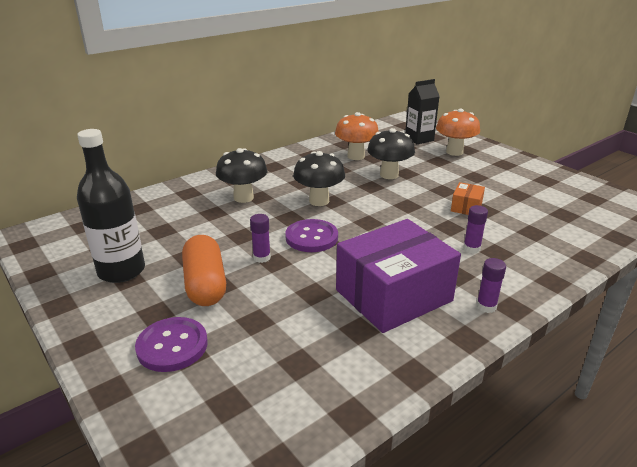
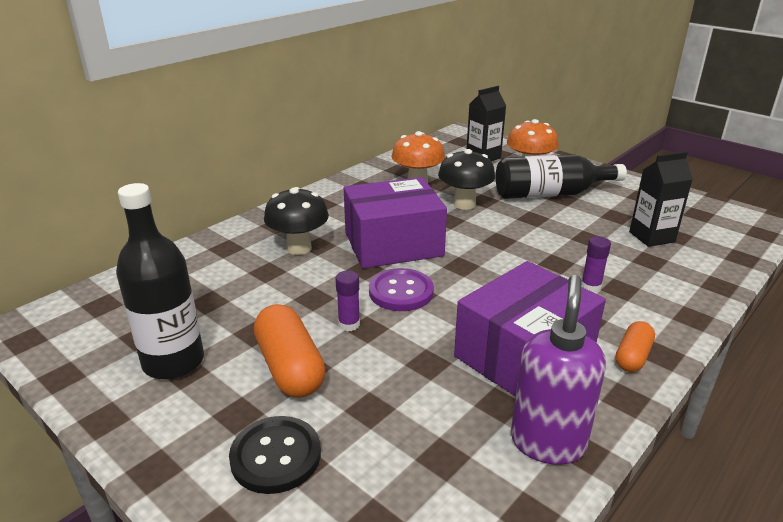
camera: 10 degrees left, 0 degrees up
(172, 346) = (276, 456): purple button -> black button
(319, 201) = (393, 244): black mushroom -> purple box
(387, 363) = (547, 442): none -> purple soap dispenser
(465, 172) = (550, 194): none -> black bottle
(466, 207) = (566, 236): orange box -> none
(486, 306) = (632, 356): purple glue stick -> orange capsule
(542, 213) = (651, 237): none -> black carton

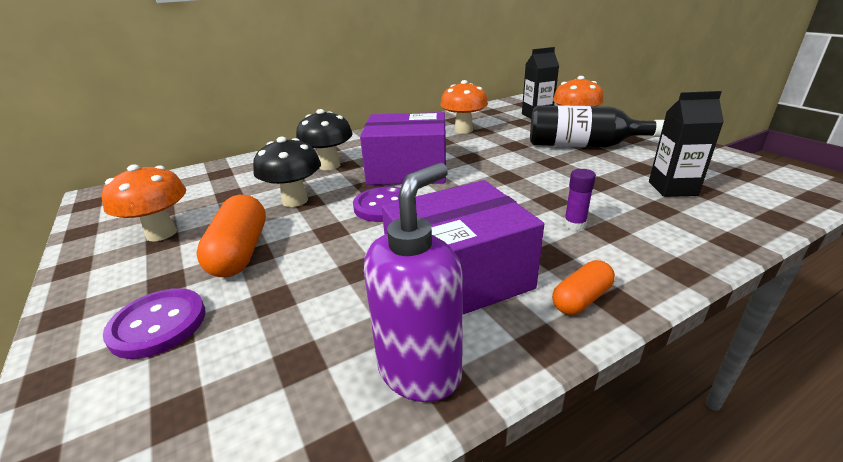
camera: 20 degrees right, 0 degrees up
(173, 362) = (161, 233): black bottle -> orange mushroom
(276, 456) = (158, 324): black button -> purple button
(349, 324) = (318, 226): purple glue stick -> none
(464, 204) = (494, 147): black mushroom -> black mushroom (295, 201)

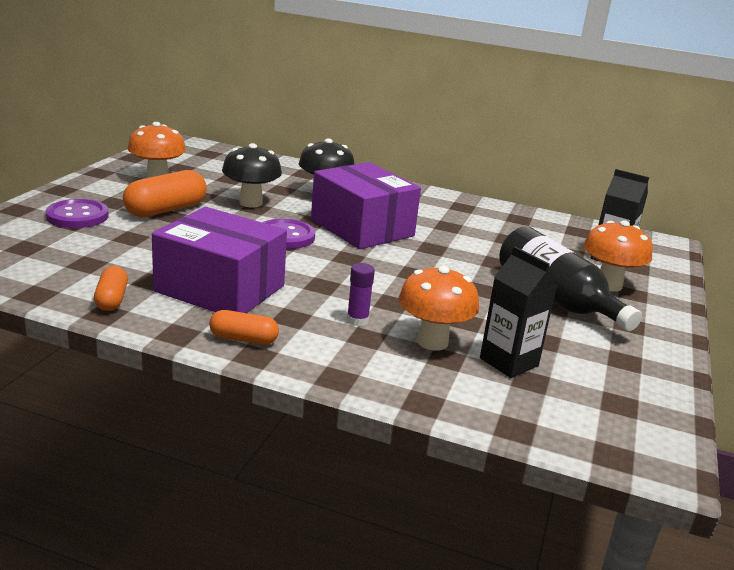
camera: 45 degrees right, 5 degrees down
(420, 371) = (112, 299): purple soap dispenser -> orange capsule
(463, 130) = (495, 229): orange mushroom -> orange mushroom (432, 342)

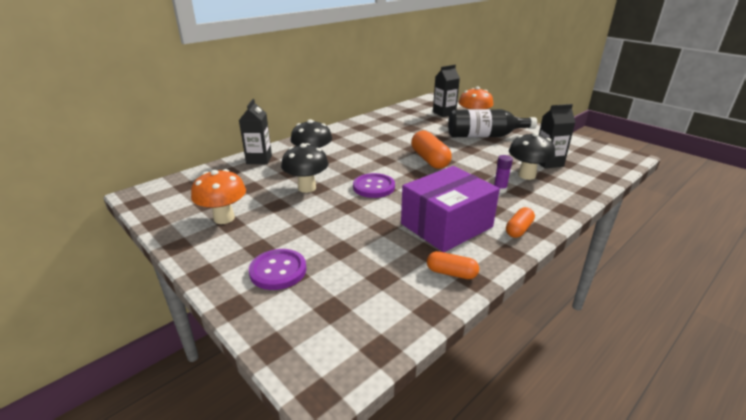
camera: 60 degrees left, 5 degrees up
(166, 210) = (295, 224): orange capsule -> orange capsule (429, 160)
(298, 170) = (259, 159): none -> black carton
(362, 228) = (374, 160): purple box -> none
(432, 342) = (526, 175): orange mushroom -> black mushroom

